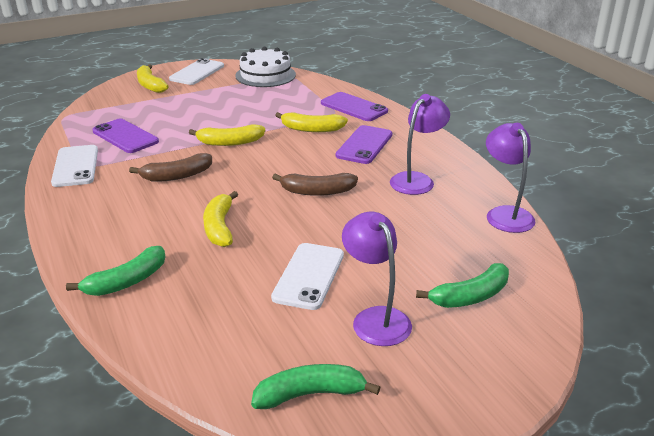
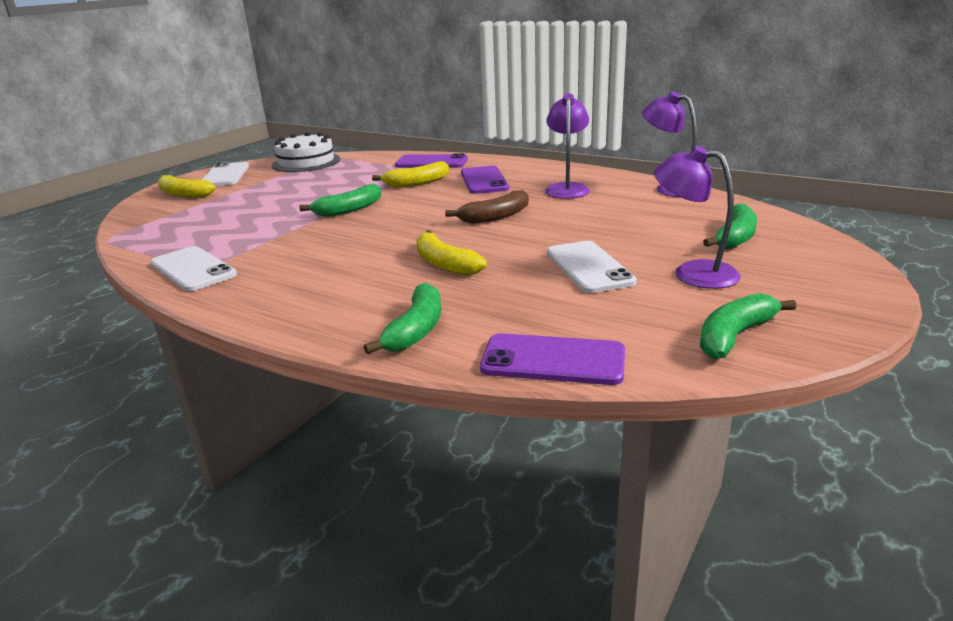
camera: 30 degrees left, 5 degrees down
(125, 136) = (218, 234): purple phone -> purple phone (553, 360)
(177, 176) = (332, 244): brown banana -> none
(230, 142) = (349, 209): yellow banana -> green banana

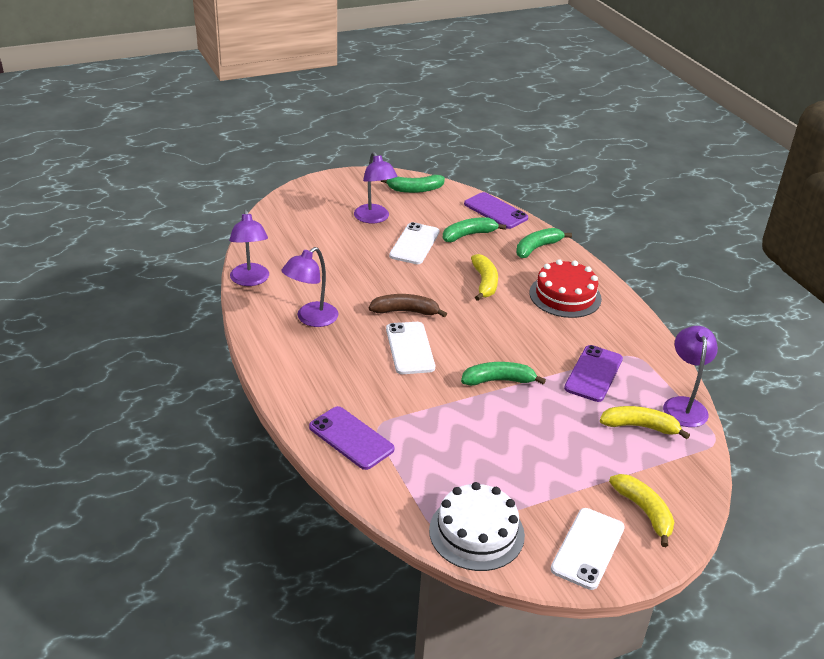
camera: 150 degrees left, 10 degrees up
(141, 249) = (684, 405): none -> purple lamp
(193, 269) = (643, 355): white phone -> white phone (410, 348)
(325, 288) = (565, 296): none -> red cake
(417, 183) = (407, 398): yellow banana -> yellow banana (640, 427)
(484, 181) = (351, 368): purple phone -> purple phone (593, 373)
(735, 237) = (310, 226): green banana -> green banana (468, 235)

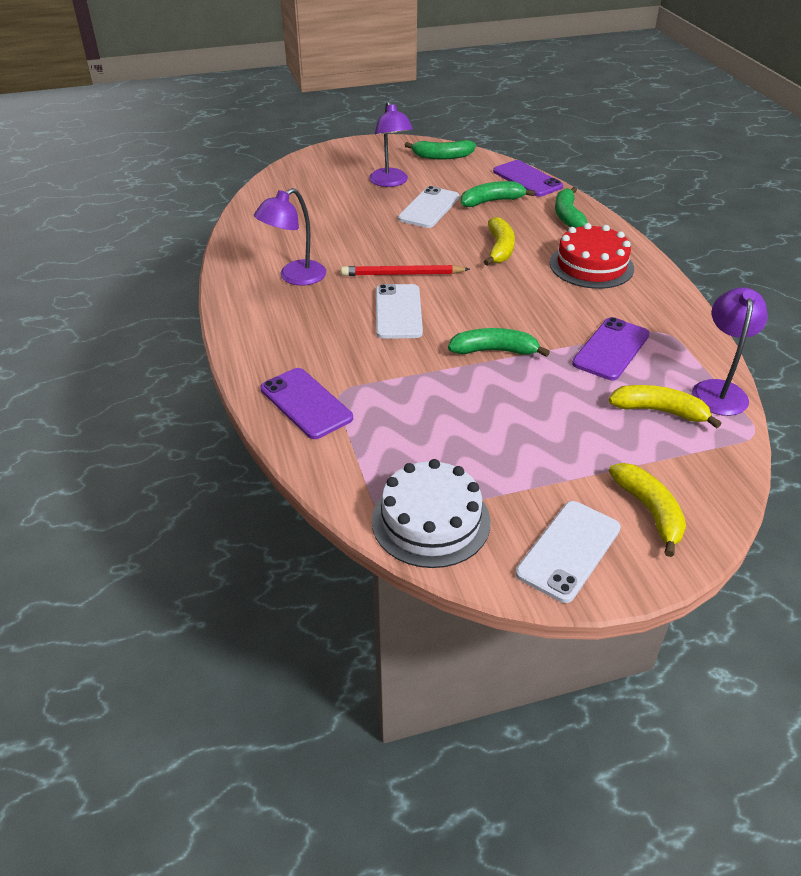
camera: 10 degrees right, 5 degrees up
(250, 280) = (239, 237): purple lamp -> none
(405, 311) = (402, 274): brown banana -> red pencil
(537, 248) = (568, 216): green banana -> green banana turned 60 degrees counterclockwise

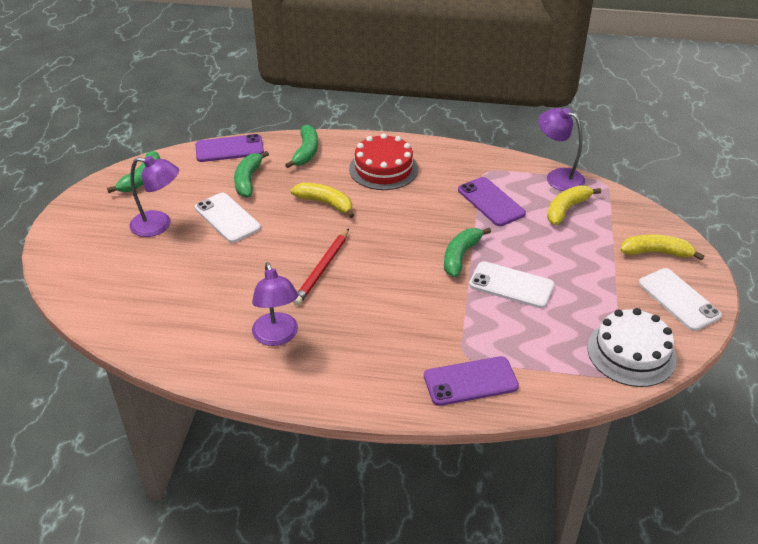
camera: 65 degrees left, 0 degrees up
(398, 312) = (376, 289): white phone -> white phone (511, 285)
(568, 216) = (306, 152): green banana -> green banana turned 105 degrees counterclockwise

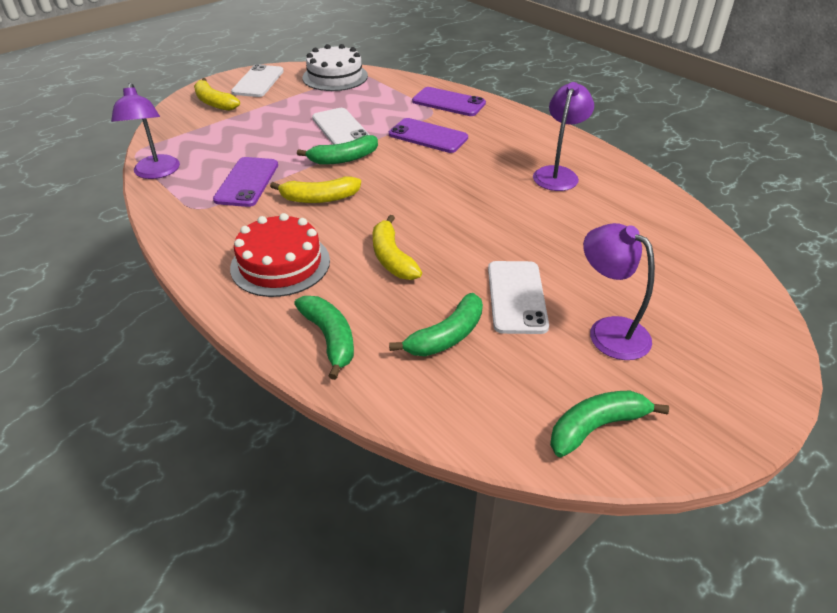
camera: 140 degrees left, 0 degrees up
(229, 149) = (422, 410): purple phone -> purple phone (428, 136)
(306, 152) = (329, 338): green banana -> green banana turned 105 degrees clockwise
(322, 269) = (468, 201): red pencil -> none
(566, 209) = (206, 149): yellow banana -> yellow banana (319, 198)

